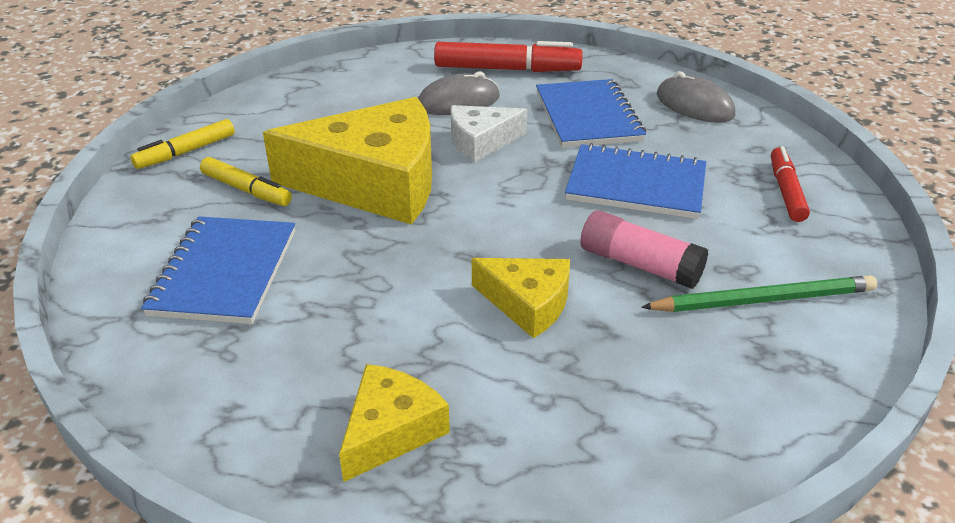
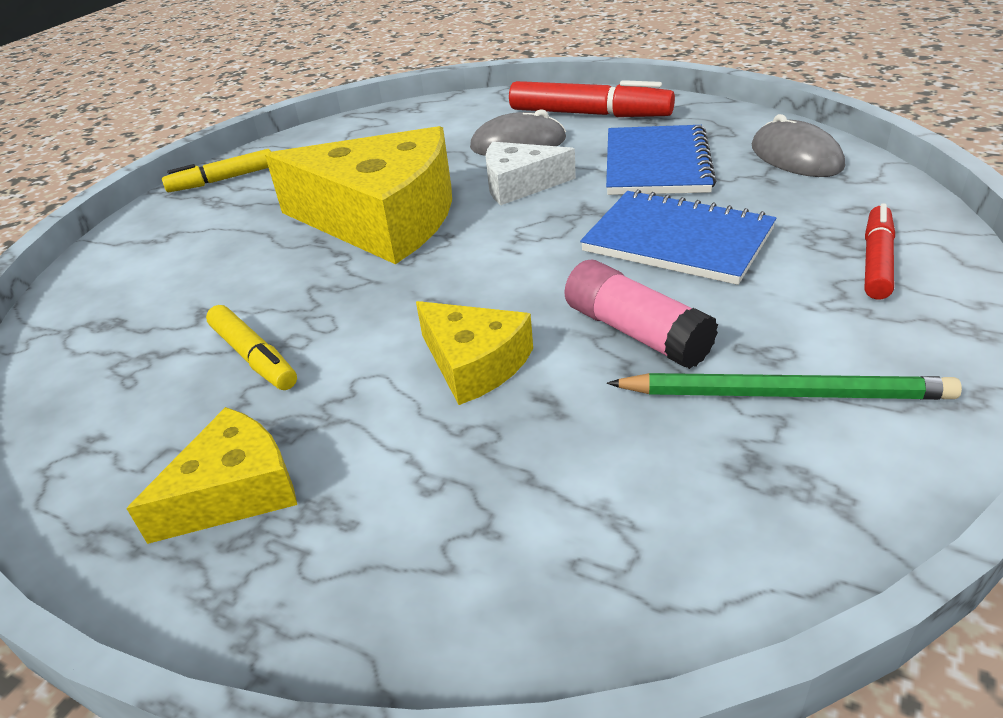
camera: 20 degrees right, 0 degrees up
(224, 272) = (181, 296): blue notebook -> none
(246, 190) = (254, 218): yellow marker -> yellow marker (254, 357)

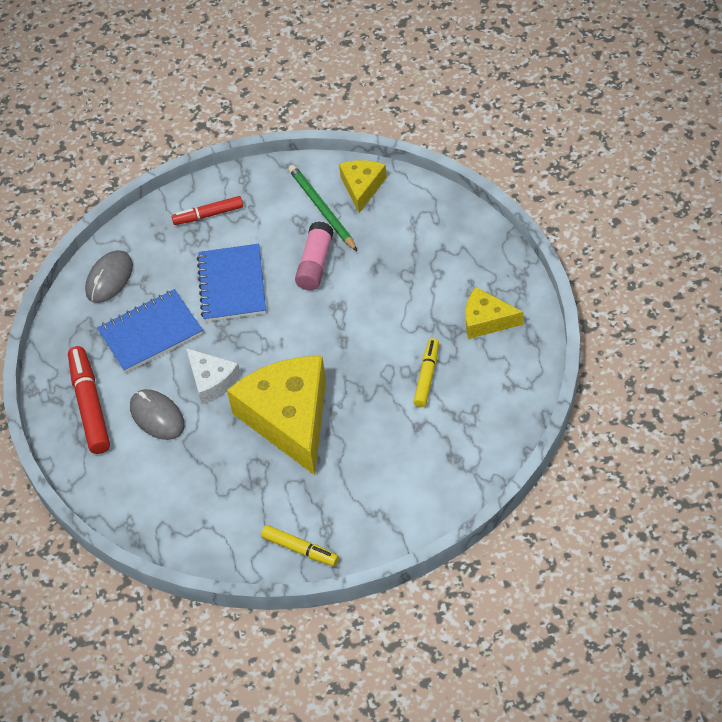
camera: 125 degrees left, 15 degrees up
(474, 363) = (372, 300): yellow cheese -> yellow cheese (362, 187)

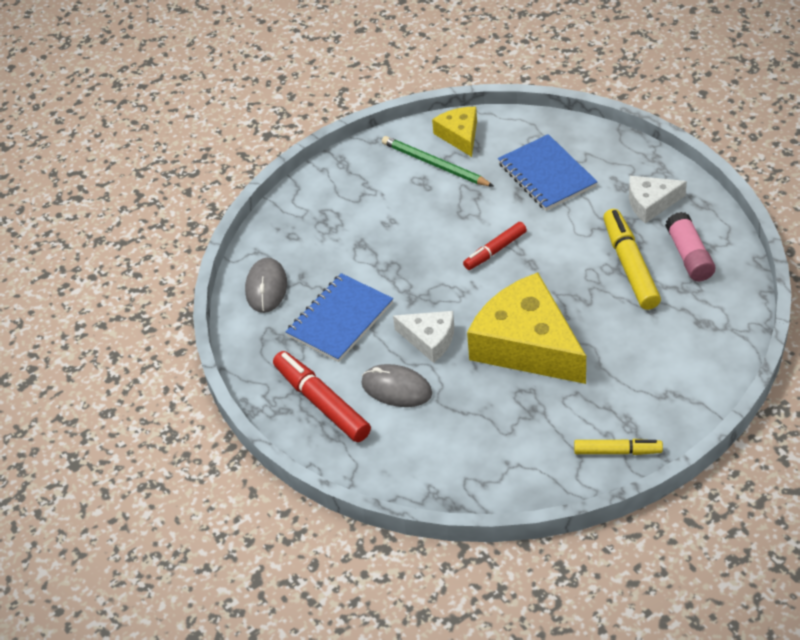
camera: 25 degrees left, 5 degrees down
(208, 215) = (328, 203): red marker -> red marker (495, 250)
(232, 285) = (392, 253): blue notebook -> blue notebook (546, 175)
(315, 264) = (460, 210): pink glue stick -> pink glue stick (689, 256)
(427, 376) = (630, 266): yellow marker -> yellow marker, size x1.62
(486, 320) = (650, 203): yellow cheese -> white cheese

